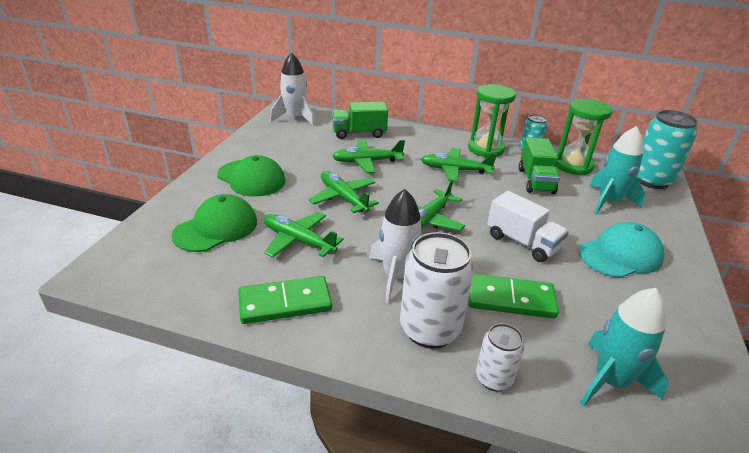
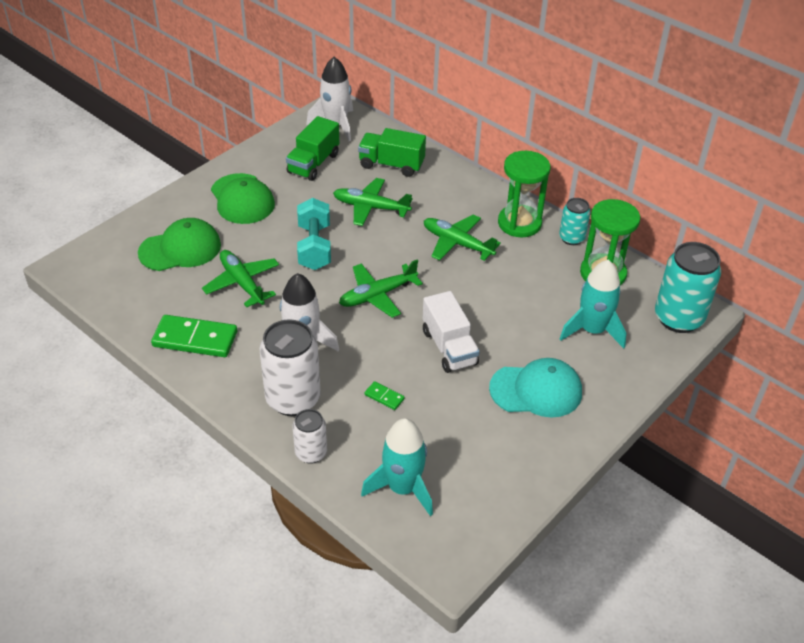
camera: 25 degrees right, 10 degrees up
(343, 198) = (314, 247): green plane -> turquoise dumbbell
(510, 299) = (384, 397): green domino -> green domino, size x0.45
(535, 181) = (536, 281): green truck -> green truck (313, 163)

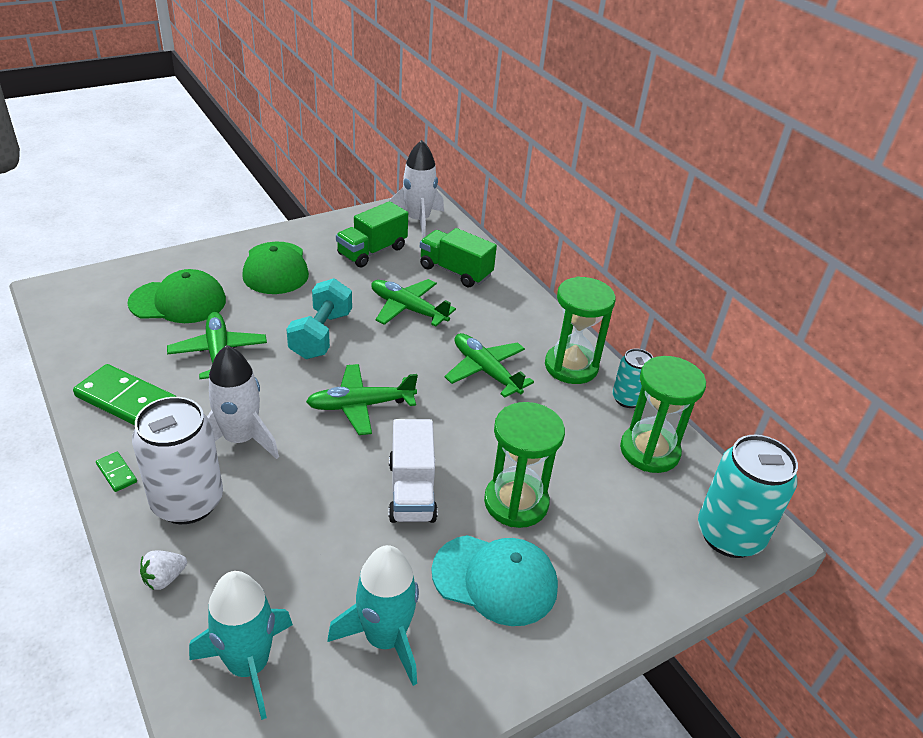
camera: 15 degrees right, 5 degrees down
(311, 453) = (164, 578): white can -> white strawberry
(384, 397) = (297, 531): green domino -> green domino (116, 473)
(526, 335) = (516, 502): none -> green hourglass
(592, 330) = (605, 519): turquoise rocket -> turquoise rocket (385, 638)

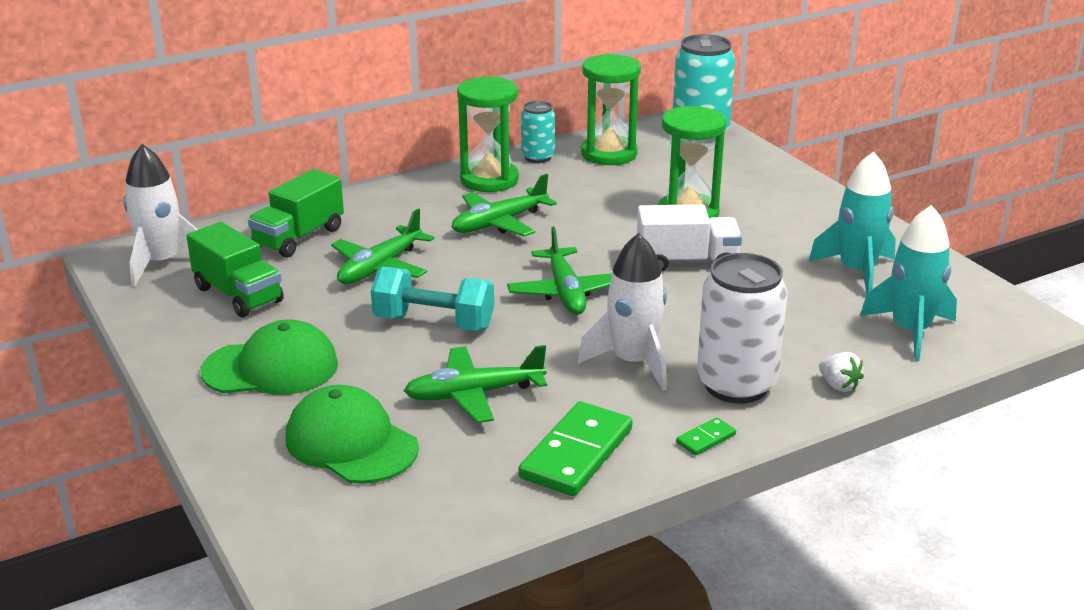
camera: 85 degrees left, 10 degrees down
(178, 302) = (351, 443): green cap -> green cap turned 45 degrees counterclockwise
(495, 579) = (778, 225): turquoise cap -> none

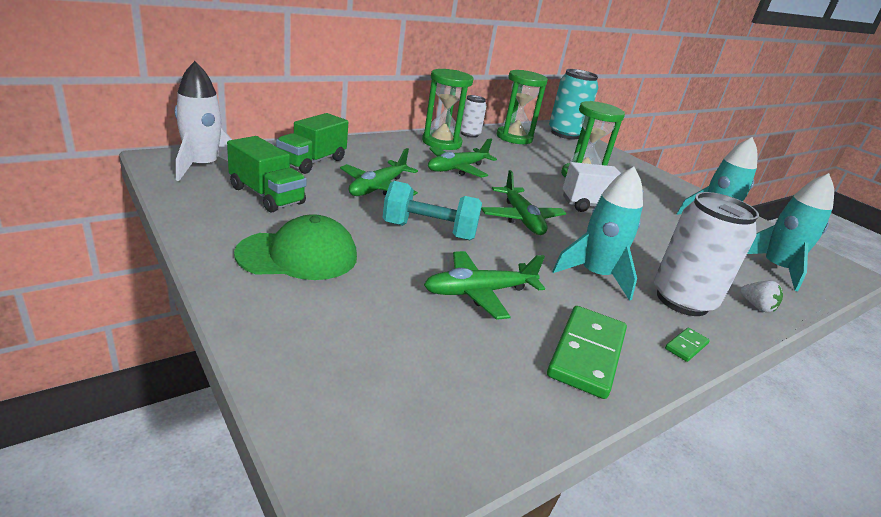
camera: 10 degrees left, 0 degrees up
(351, 443) = (381, 330): green cap -> none
(538, 157) = (469, 134): turquoise can -> white can
(633, 362) = (595, 275): white rocket -> turquoise rocket

